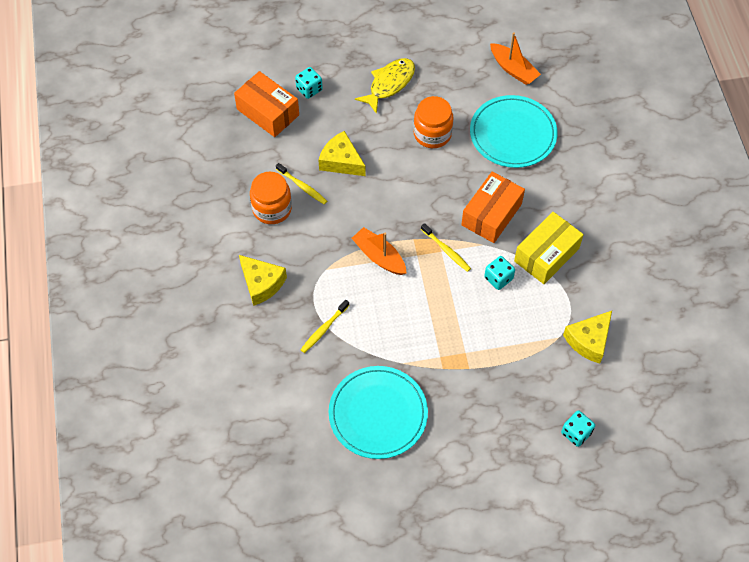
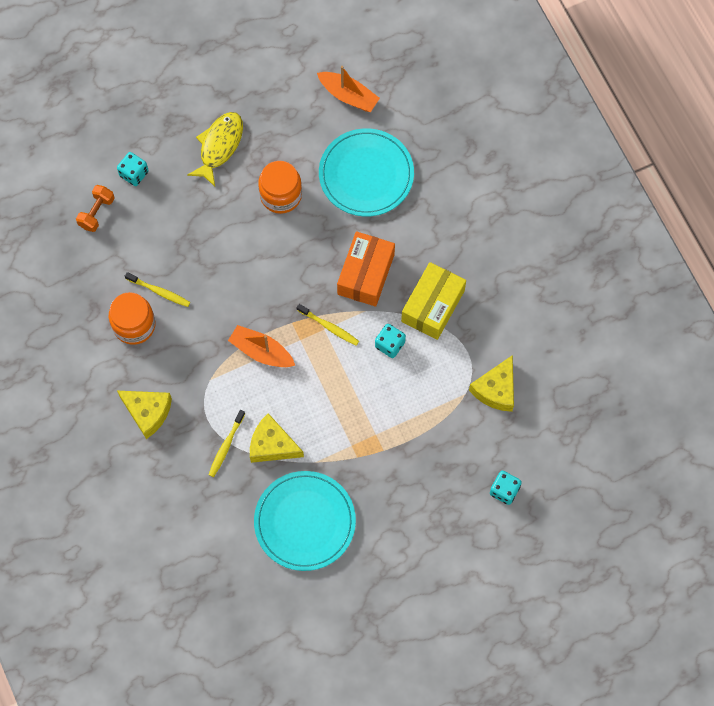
camera: 15 degrees left, 10 degrees up
(268, 112) = (97, 212): orange box -> orange dumbbell
(341, 161) = (192, 251): yellow cheese -> yellow cheese (272, 445)

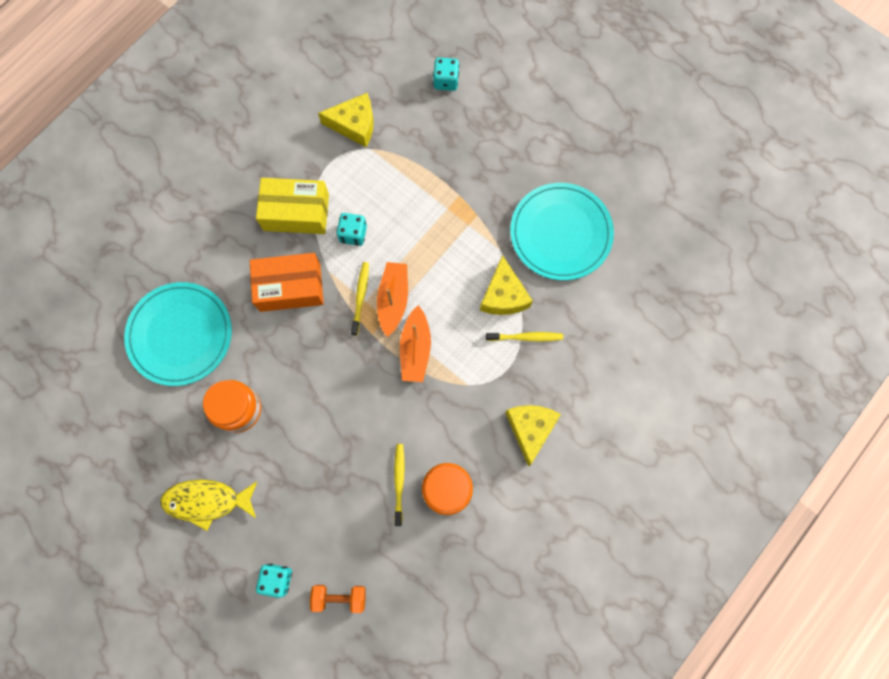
camera: 115 degrees left, 5 degrees up
(348, 96) = (95, 393): orange boat -> orange boat (393, 300)

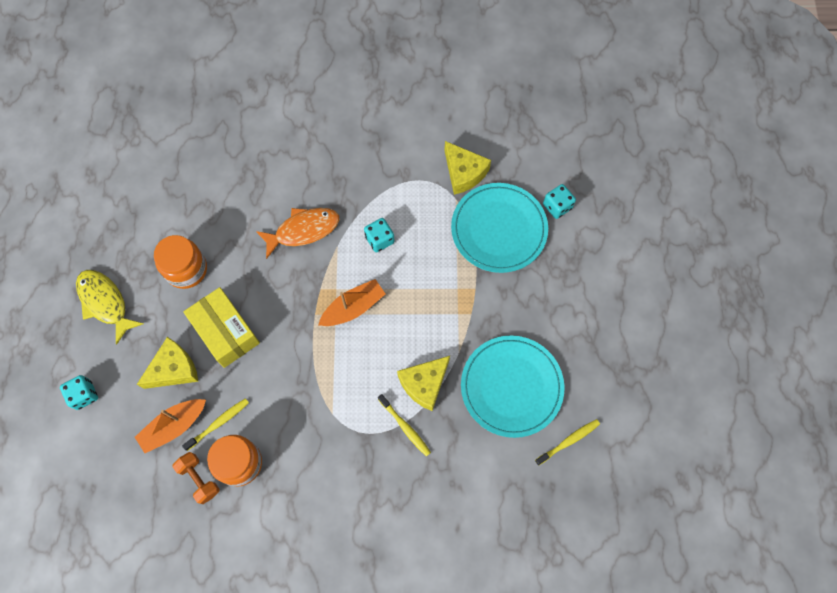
camera: 50 degrees right, 5 degrees down
(180, 335) = (209, 188): turquoise plate -> turquoise plate (499, 229)
(290, 287) = (303, 230): orange box -> orange fish
(296, 212) = (362, 189): yellow box -> yellow box (225, 332)
(339, 597) = (102, 449): orange dumbbell -> orange dumbbell (199, 479)
(360, 297) = (336, 283): yellow toothbrush -> yellow toothbrush (568, 441)
(415, 349) = (328, 353): orange boat -> orange boat (174, 426)
(530, 429) = (335, 488): yellow cheese -> yellow cheese (174, 369)

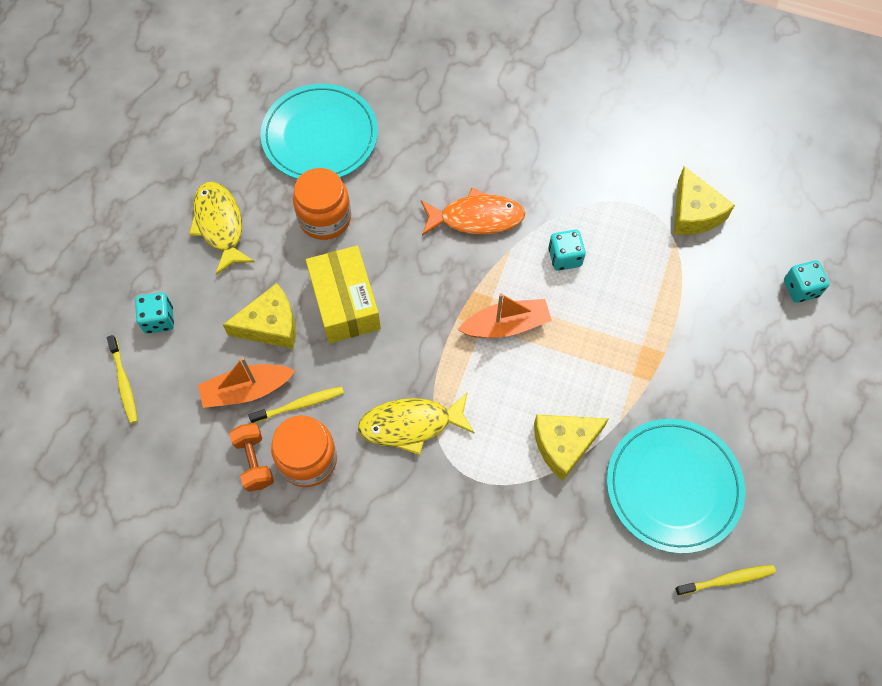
camera: 20 degrees right, 5 degrees down
(307, 409) = (411, 425): none -> yellow fish
(405, 427) = (522, 488): yellow toothbrush -> yellow toothbrush (124, 383)
(499, 229) = (717, 292): turquoise plate -> turquoise plate (320, 136)

